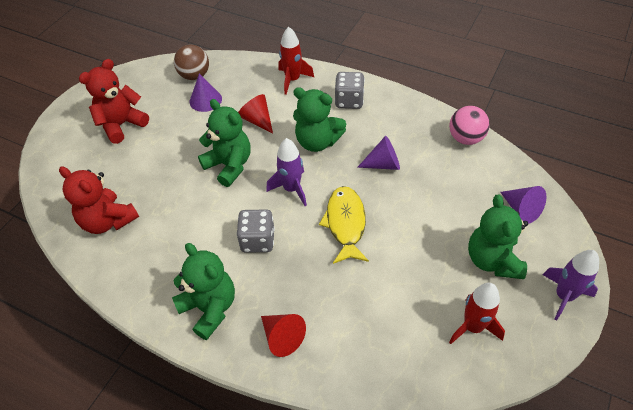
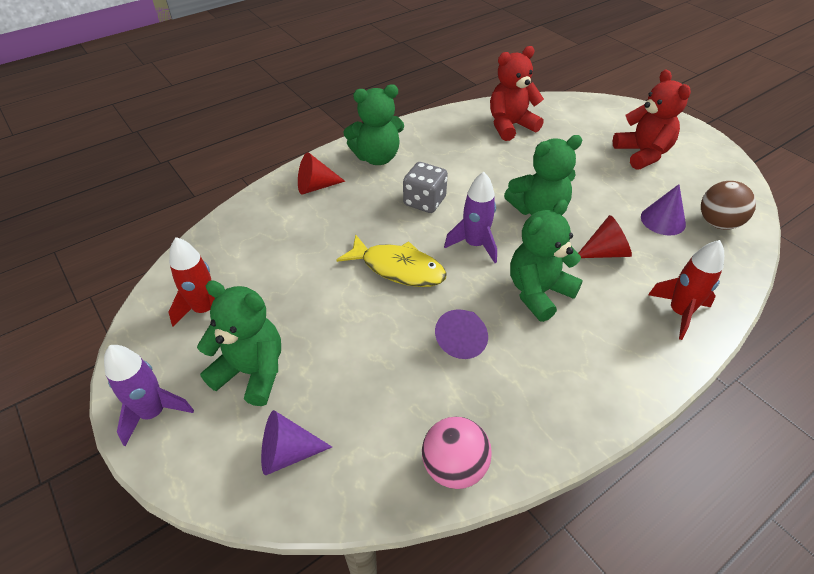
camera: 115 degrees right, 5 degrees down
(349, 101) = (607, 358): grey dice -> none

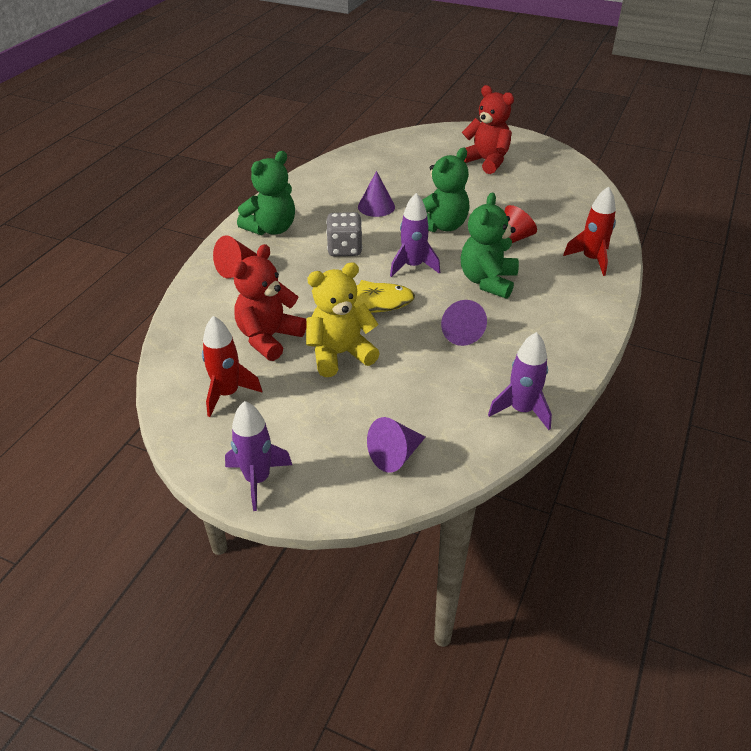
camera: 30 degrees left, 5 degrees down
(252, 372) = (314, 418): green teddy bear -> none
(330, 312) = (340, 354): none -> yellow teddy bear
(454, 467) = (521, 410): pink ball -> purple rocket
(510, 126) = (366, 170): red teddy bear -> red teddy bear (269, 338)
(663, 220) = (536, 203): purple cone -> purple cone (376, 206)
(718, 223) = (573, 193): brown ball -> none

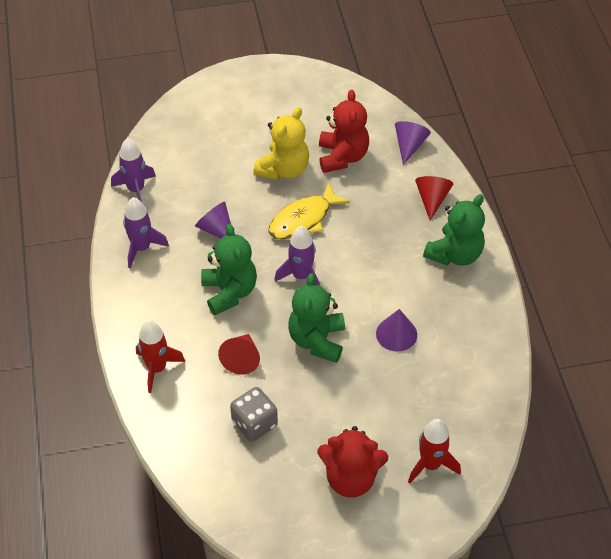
camera: 145 degrees right, 10 degrees up
(227, 394) = (325, 109): red rocket -> red rocket (430, 464)
(257, 479) = (256, 76): purple rocket -> purple rocket (141, 248)
(271, 229) = (455, 254): green teddy bear -> green teddy bear turned 150 degrees counterclockwise
(344, 249) = (372, 265): grey dice -> grey dice (254, 423)
(395, 455) = (193, 124): purple cone -> purple cone (409, 145)

